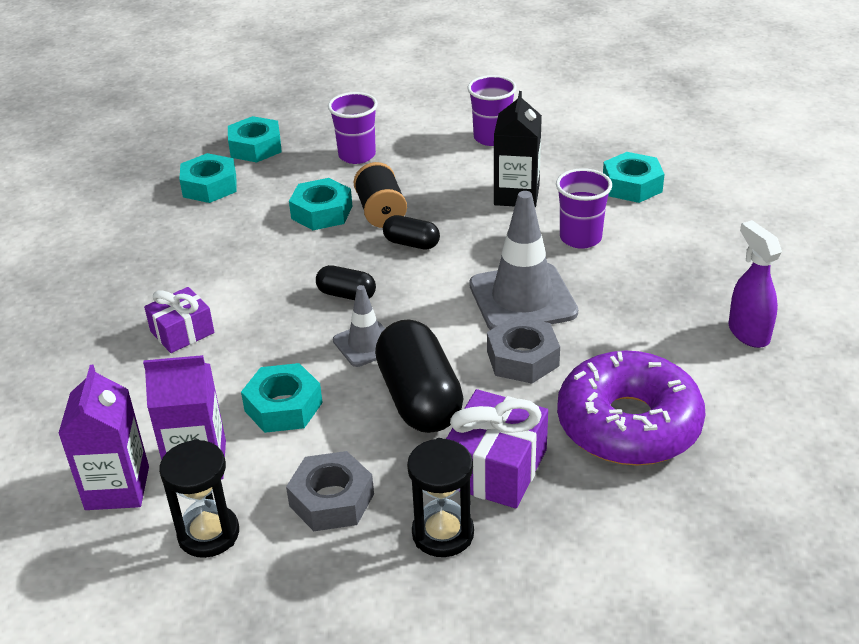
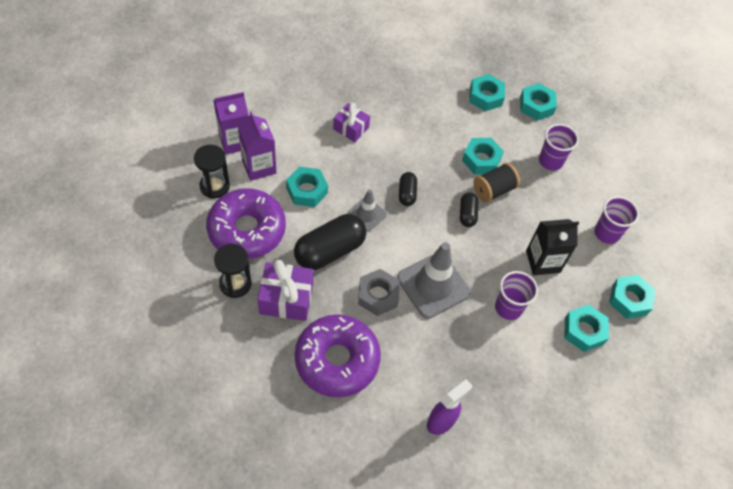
camera: 65 degrees right, 20 degrees up
(332, 500) = (247, 230): grey nut -> purple donut
(595, 143) = (629, 299): none -> turquoise nut

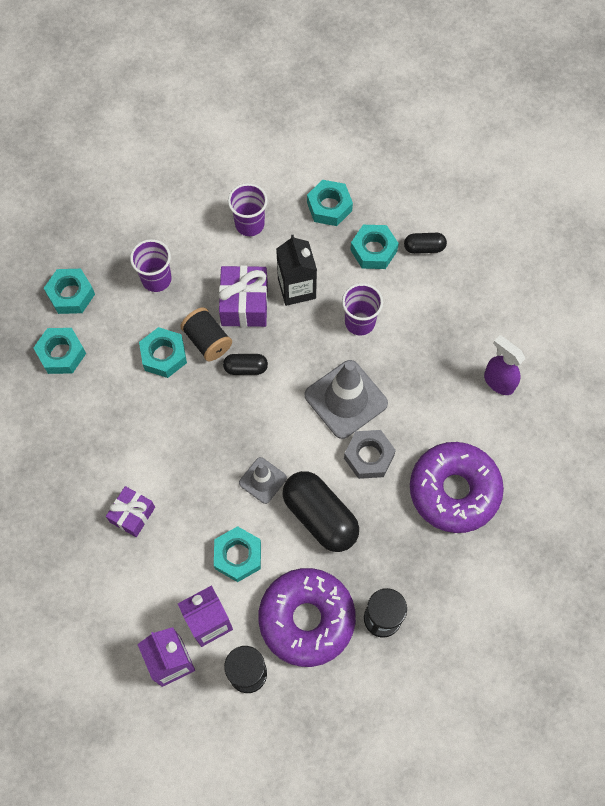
camera: 90 degrees left, 10 degrees up
(286, 298) = (391, 556): purple gift -> purple gift (244, 304)
(407, 194) = (226, 437): black capsule -> black capsule (424, 248)

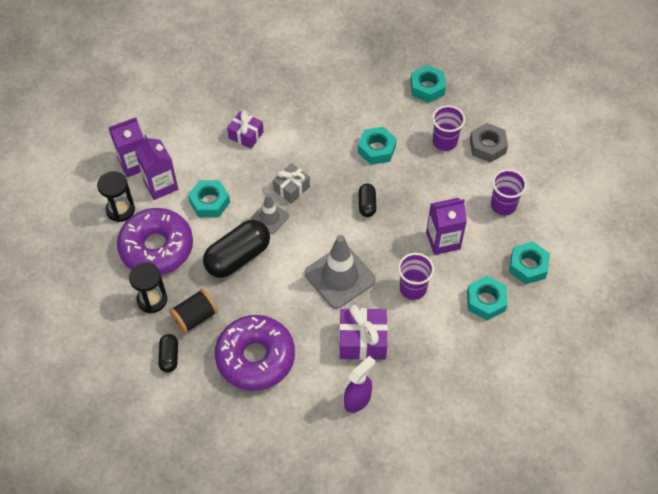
camera: 90 degrees right, 10 degrees down
(61, 354) = (376, 85): turquoise nut -> none
(207, 341) = (390, 178): black spool -> black spool (195, 317)
(219, 455) = (291, 188): none -> grey gift
(244, 304) = (426, 203): purple gift -> purple gift (362, 341)
(296, 288) = (443, 241): black carton -> purple carton
(369, 456) = (288, 293): grey nut -> grey nut (487, 146)
(424, 248) = (492, 343): black capsule -> black capsule (169, 357)

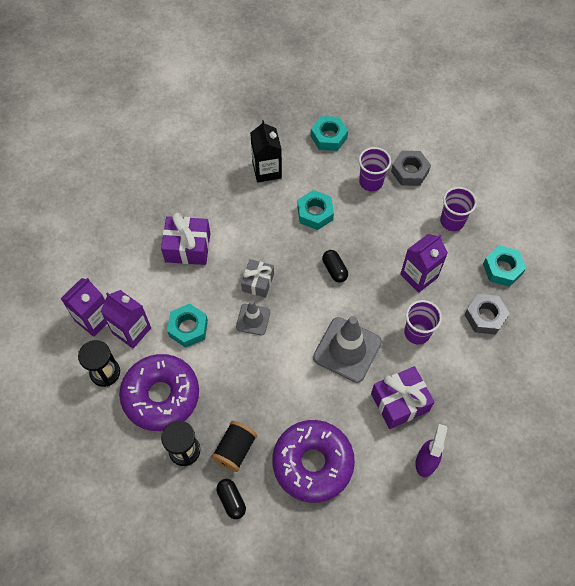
camera: 25 degrees left, 5 degrees up
(238, 257) = (244, 371): black capsule -> none
(246, 135) = (187, 247): purple gift -> purple gift, size x1.51
(353, 96) = (267, 170): none -> black carton
(486, 301) = (485, 316): turquoise nut -> grey nut

